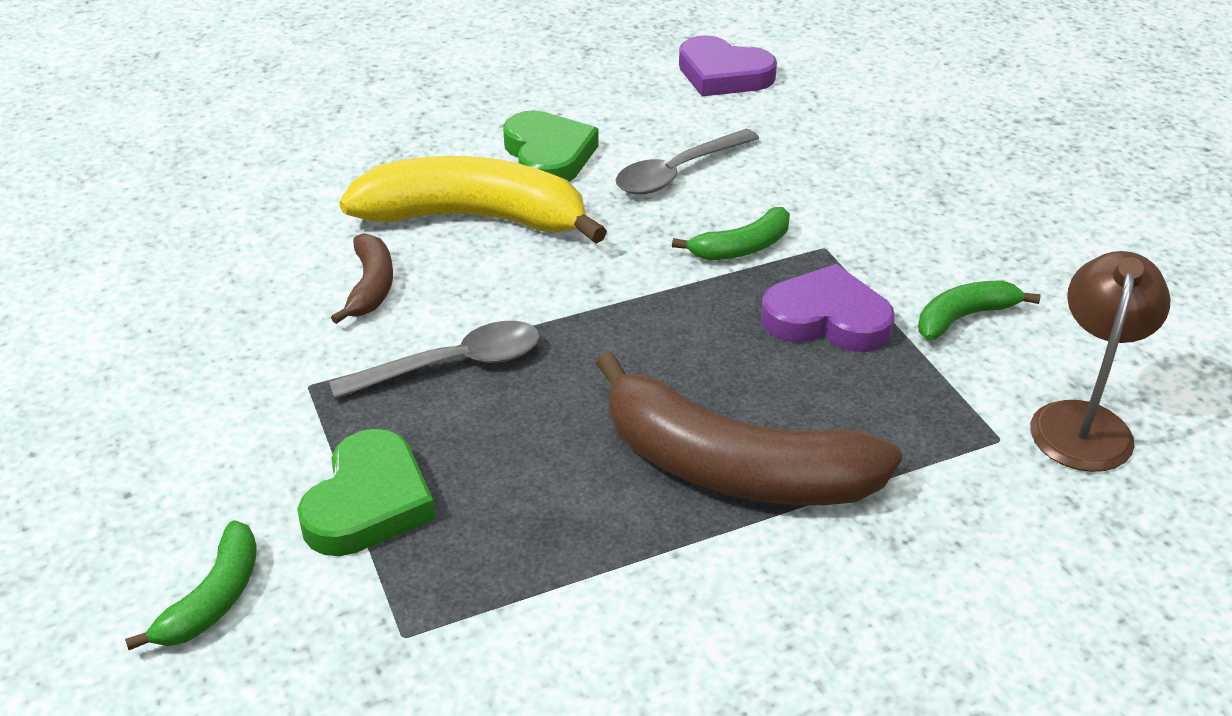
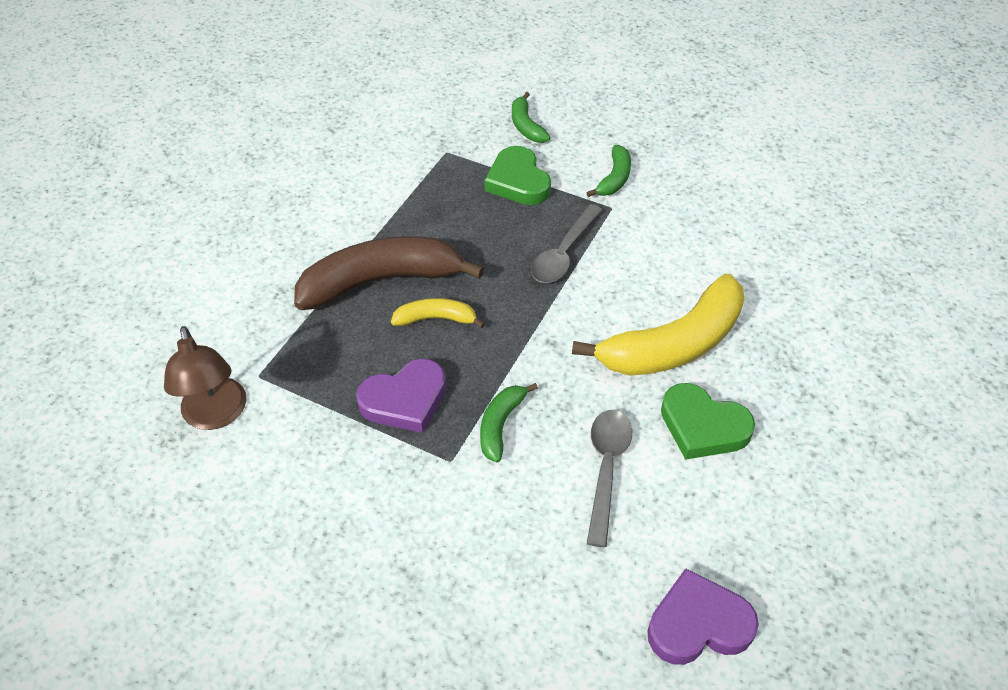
camera: 140 degrees right, 10 degrees up
(371, 287) = (660, 268): brown banana -> none
(705, 380) = (436, 319): none -> yellow banana
(964, 317) = (323, 454): green banana -> green banana (614, 178)

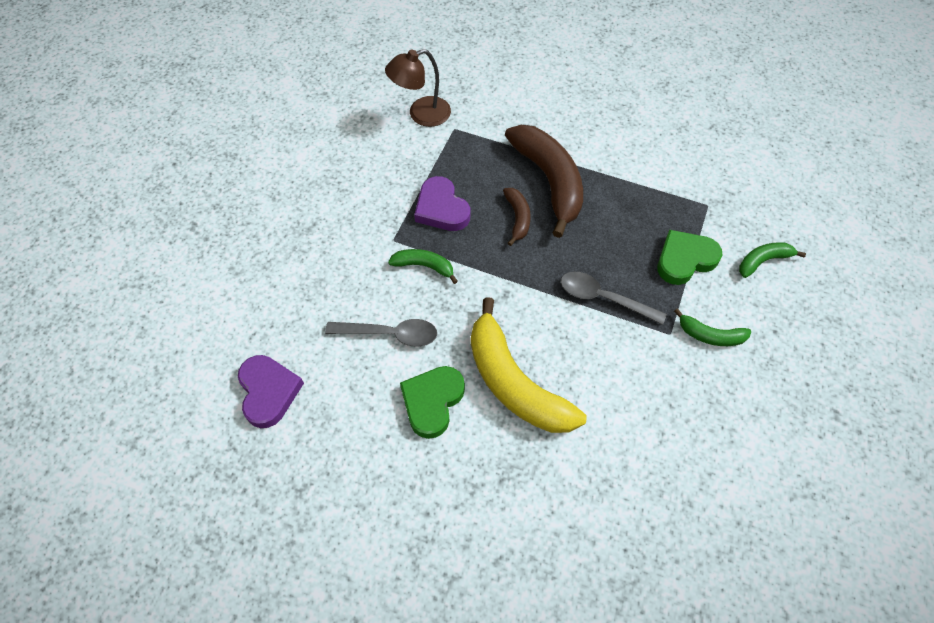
camera: 85 degrees right, 10 degrees up
(436, 319) = (517, 218): yellow banana -> brown banana

